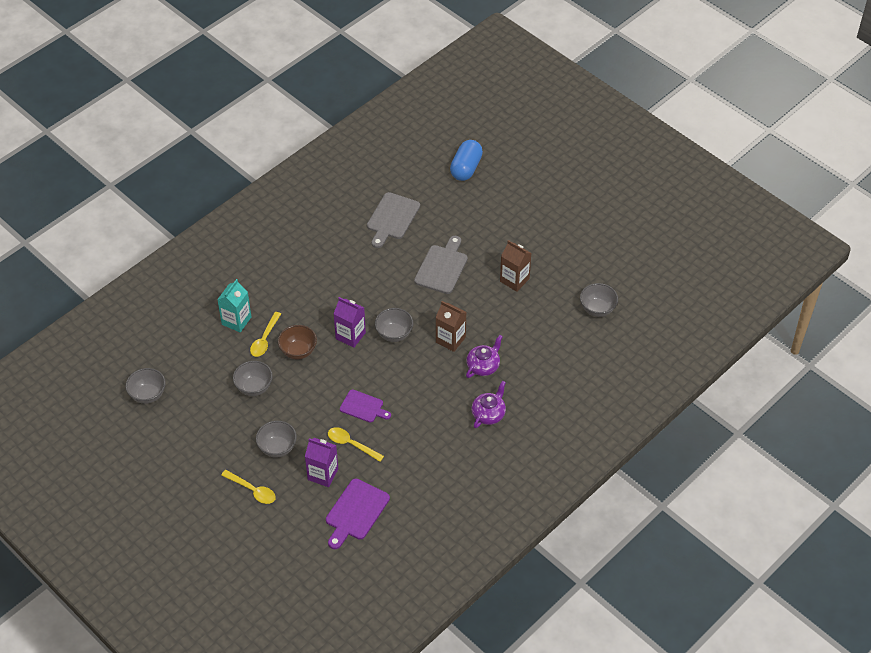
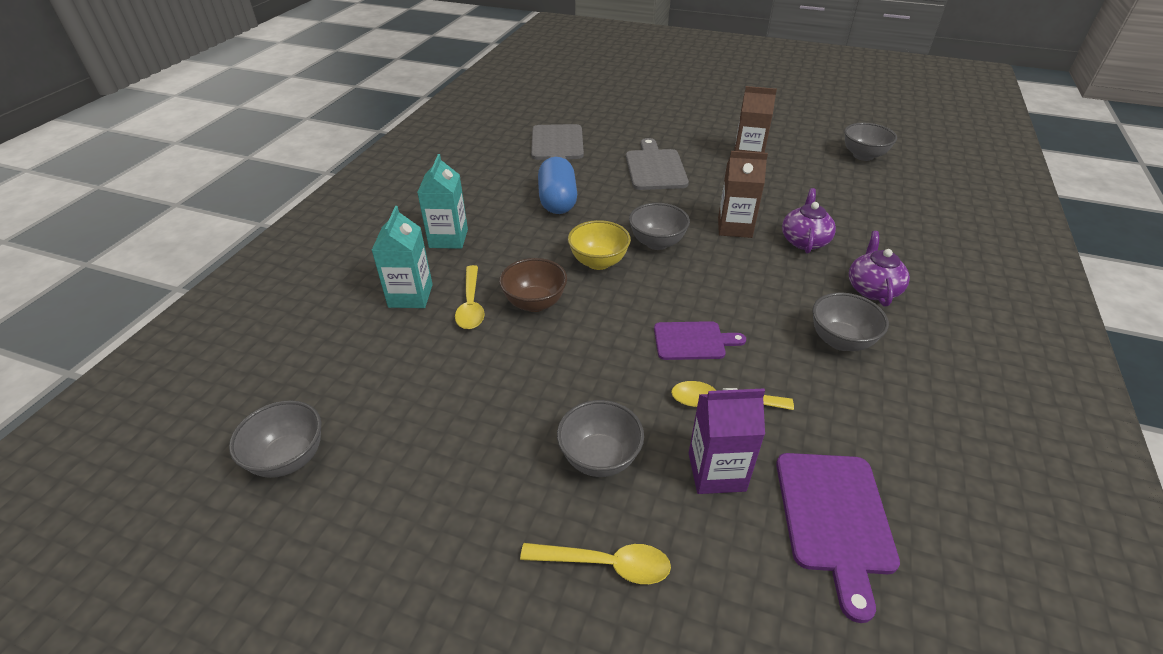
camera: 25 degrees left, 10 degrees down
(254, 387) = (493, 375): grey bowl -> grey bowl (840, 341)
(276, 284) = (448, 238): none -> turquoise carton
(350, 335) = (598, 262): purple carton -> yellow bowl
(466, 168) = (604, 94): blue capsule -> blue capsule (557, 201)

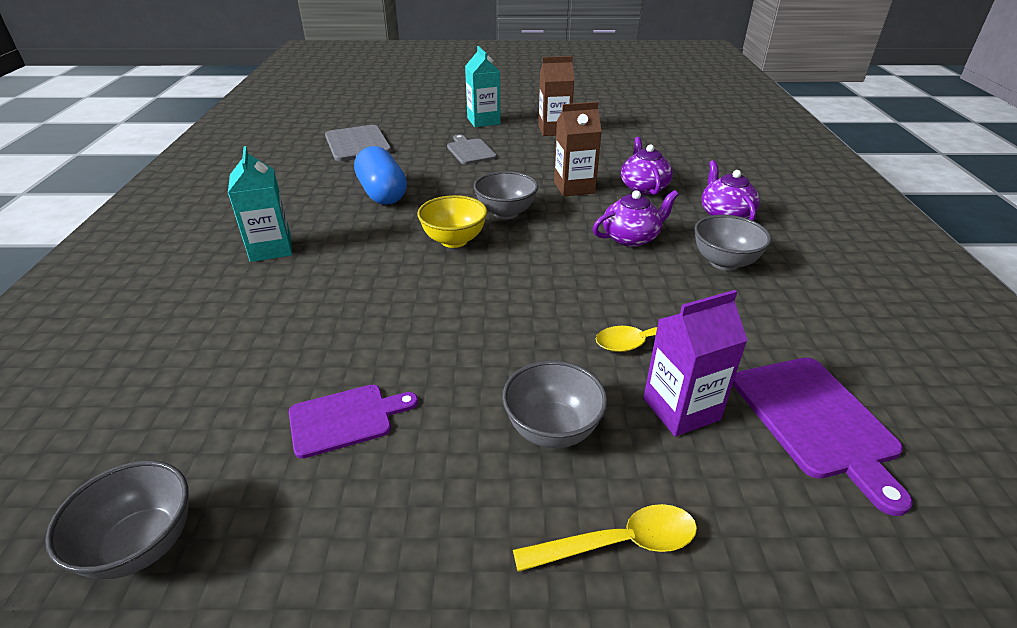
camera: 20 degrees left, 5 degrees down
(410, 296) = (246, 314): turquoise carton -> turquoise carton (483, 121)
(471, 305) = (327, 308): yellow spoon -> none
(535, 303) = (402, 292): brown bowl -> none
(655, 168) = (470, 151): grey cutting board -> grey cutting board, size x0.67
(693, 341) = (589, 292): purple cutting board -> purple cutting board (346, 419)
(762, 294) = (631, 238): none -> purple teapot
(863, 156) = (654, 116): grey bowl -> none

